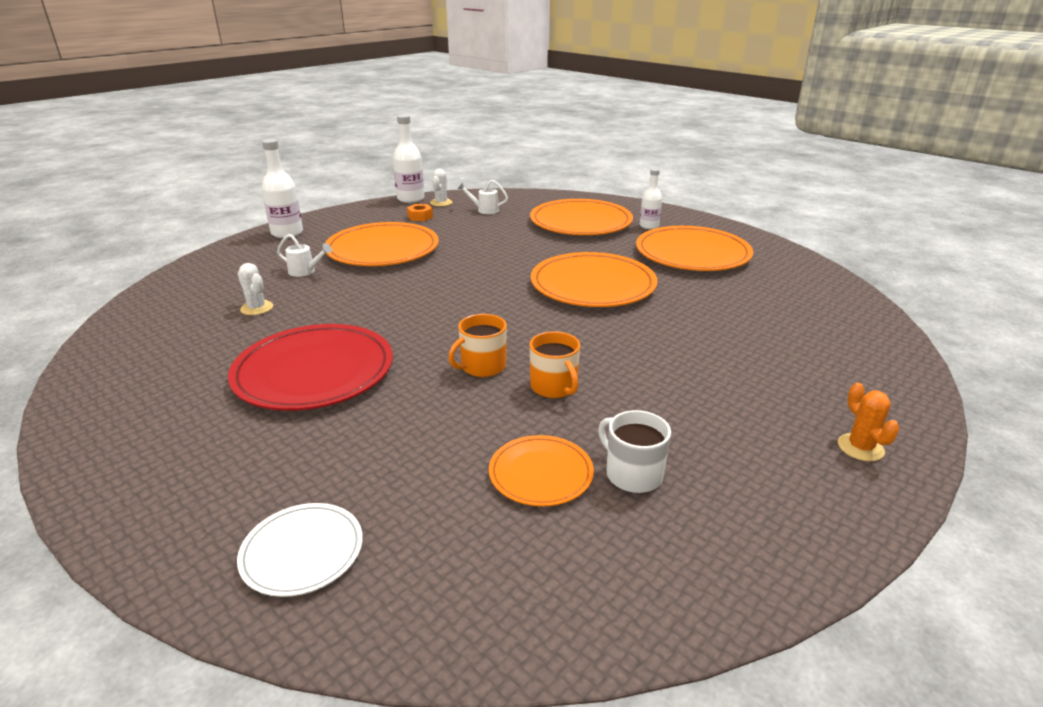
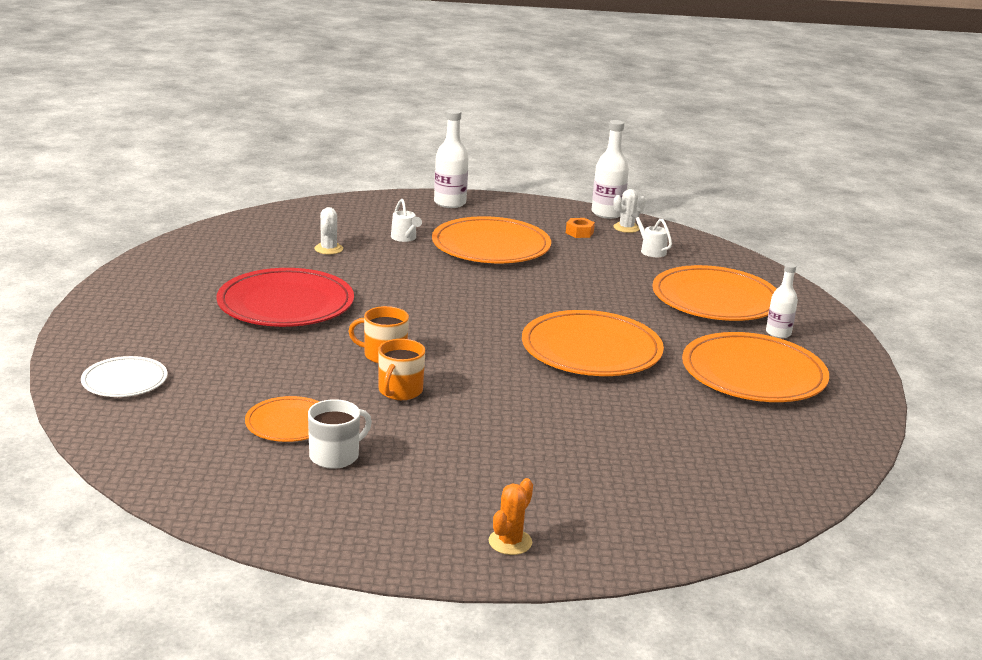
camera: 45 degrees right, 5 degrees down
(632, 474) = (335, 456): white mug -> white mug turned 45 degrees clockwise

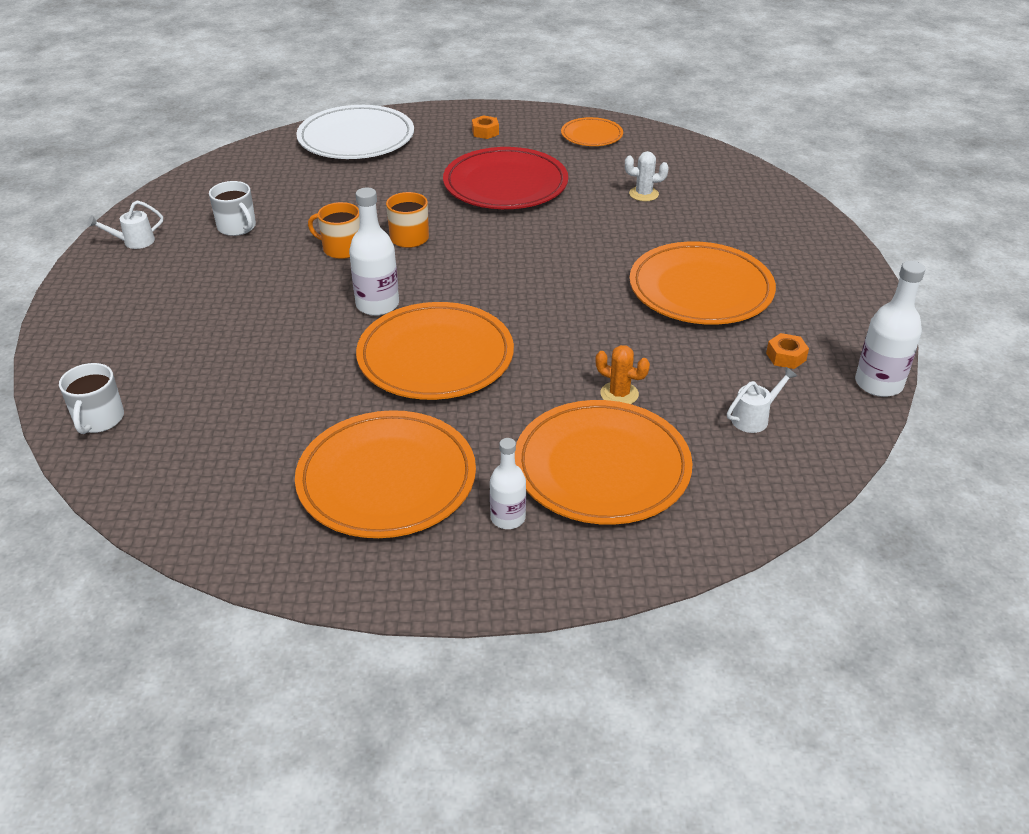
camera: 90 degrees right, 15 degrees up
(124, 381) = (356, 138): white plate -> white plate, size x1.87
(154, 307) = (485, 132): none -> orange nut
(289, 423) = (289, 205): orange plate -> orange plate (591, 135)
(405, 238) = (696, 234): white watering can -> white watering can (134, 242)
(450, 203) = (828, 258): white bottle -> white bottle (377, 305)
(510, 542) = (97, 307): orange cactus -> orange cactus (619, 394)
(626, 228) = (830, 399): white cactus -> none
(715, 517) = (99, 419): none -> white mug

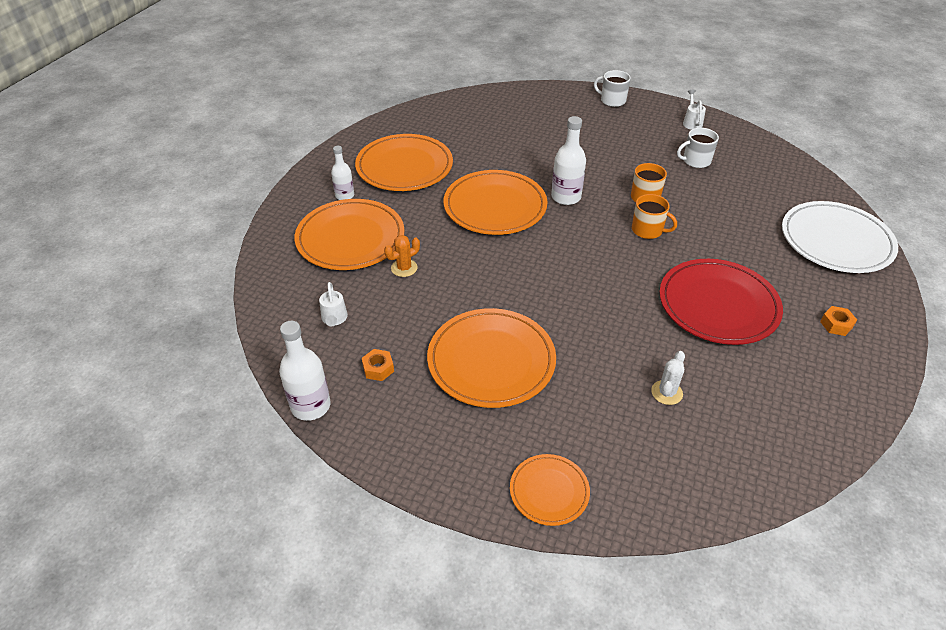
camera: 115 degrees right, 5 degrees up
(99, 419) = (515, 97): white mug -> white mug (612, 100)
(591, 135) = (814, 404): orange plate -> orange plate (549, 491)

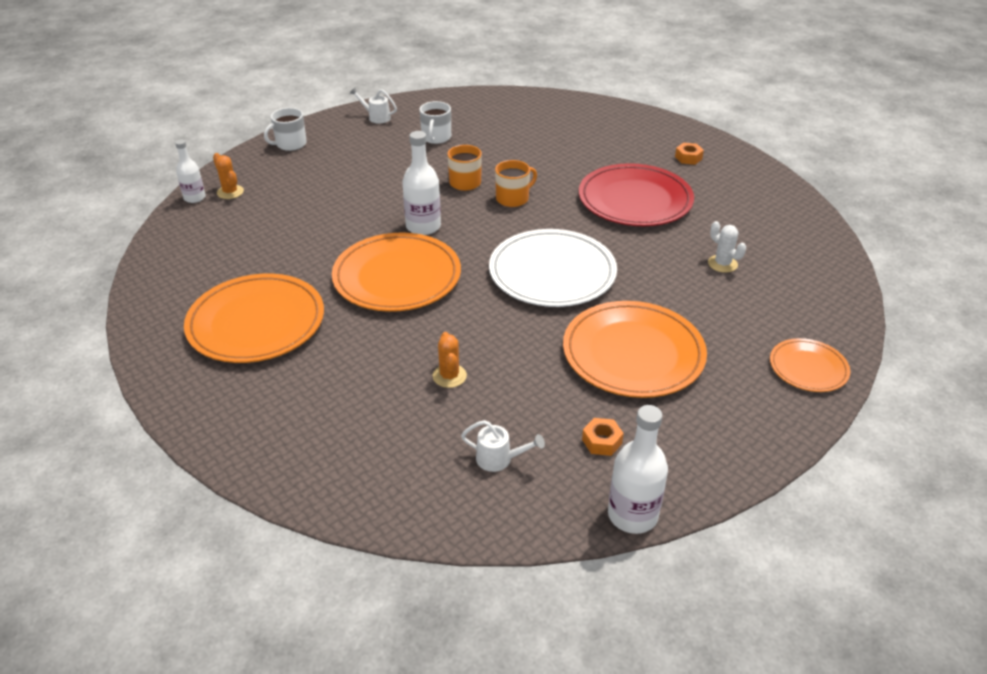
camera: 65 degrees left, 5 degrees down
(344, 195) = (266, 391): white bottle -> white bottle (194, 198)
(350, 238) = (358, 408): orange plate -> none
(530, 101) = (230, 192): none -> orange cactus
(836, 241) = (596, 119): white plate -> white plate (552, 273)

